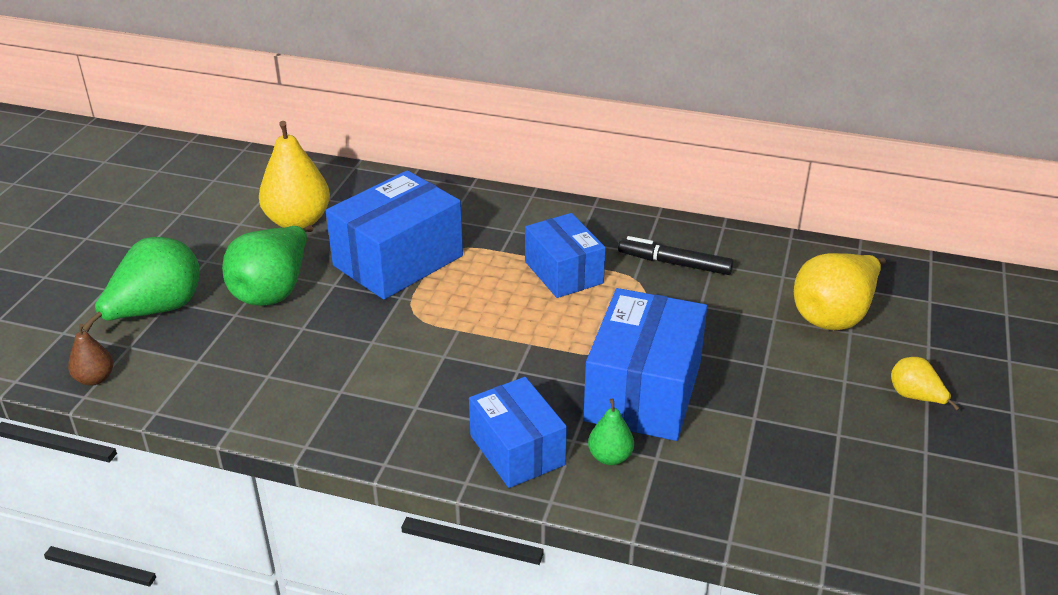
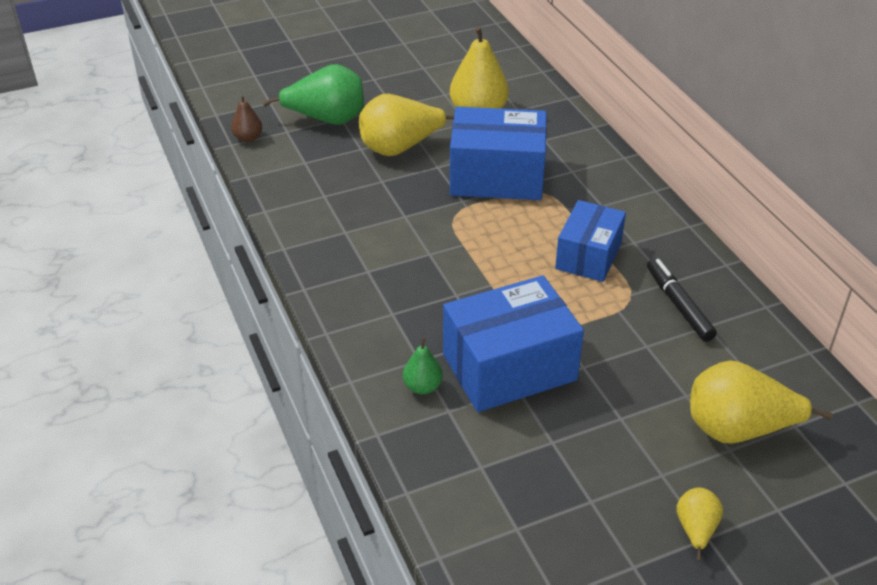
camera: 50 degrees right, 5 degrees up
(273, 291) = (400, 148): green pear -> yellow pear
(517, 450) = (380, 339): blue box -> none

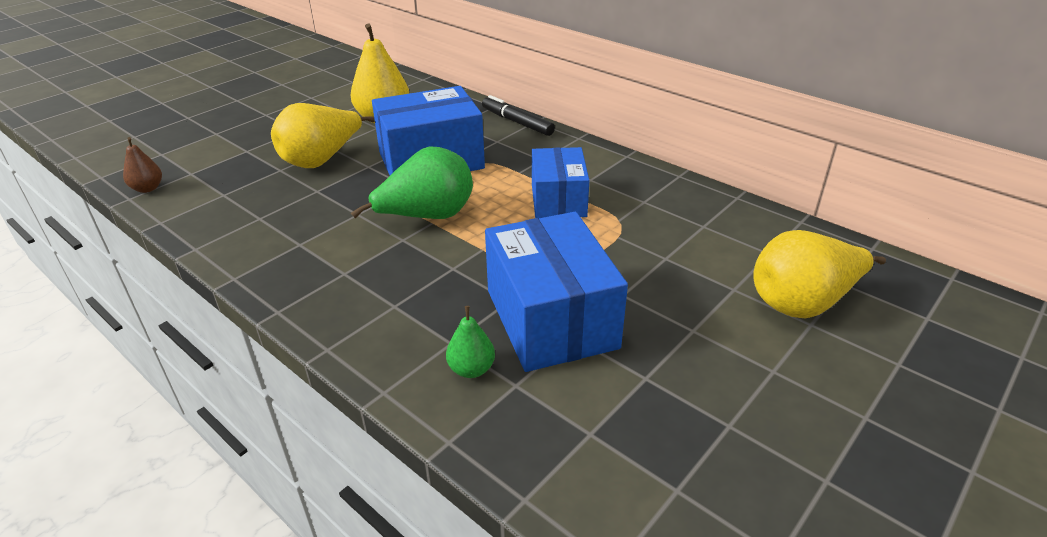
camera: 25 degrees left, 5 degrees down
(327, 120) = (232, 154): green pear -> green pear (427, 217)
(509, 367) = (551, 319): blue box -> blue box turned 60 degrees counterclockwise
(678, 305) = (666, 217): black marker -> black marker (517, 122)
(695, 530) = (849, 414): yellow pear -> none

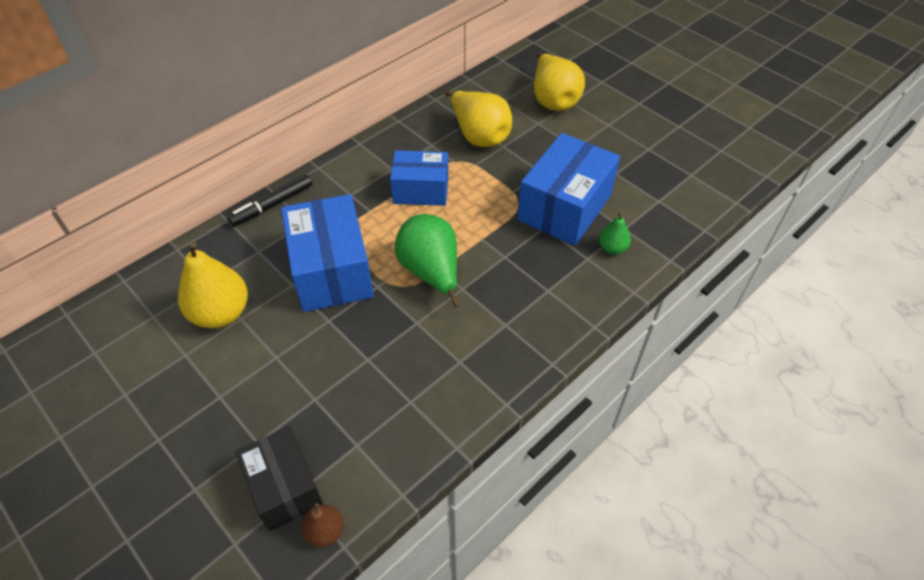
camera: 85 degrees left, 15 degrees up
(199, 167) = (284, 487): none -> black box
(321, 160) = (304, 362): yellow pear -> yellow pear (479, 136)
(551, 319) = (564, 207): blue box -> blue box turned 45 degrees counterclockwise

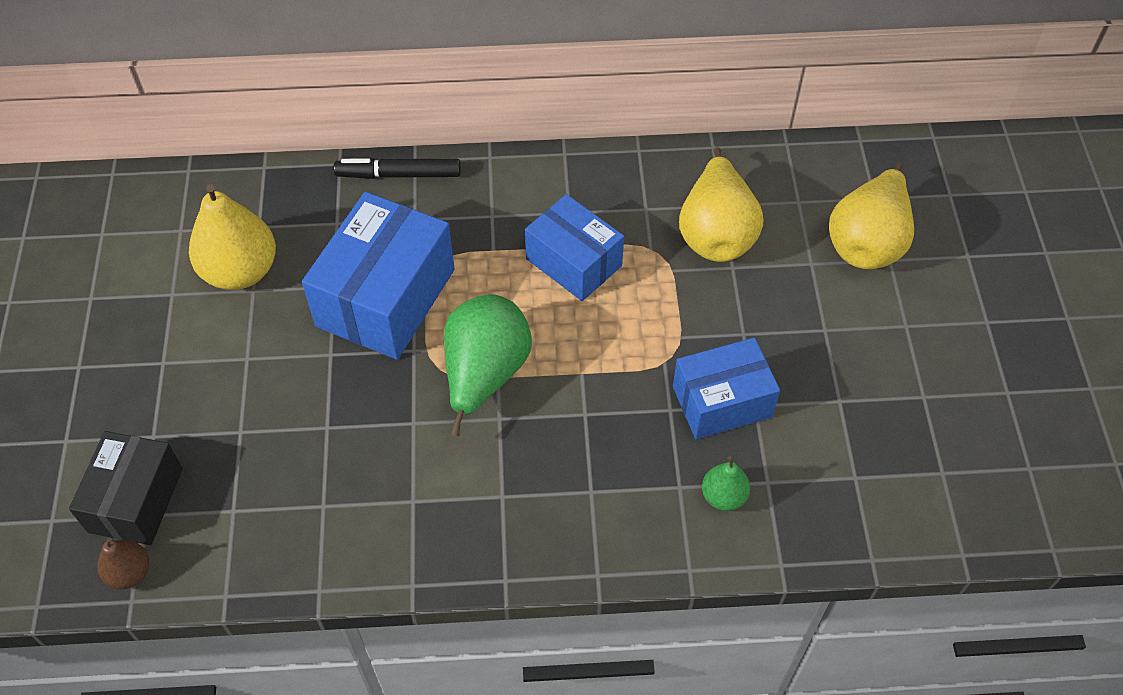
camera: 40 degrees right, 5 degrees up
(564, 207) = (722, 401): blue box -> blue box, size x0.65

